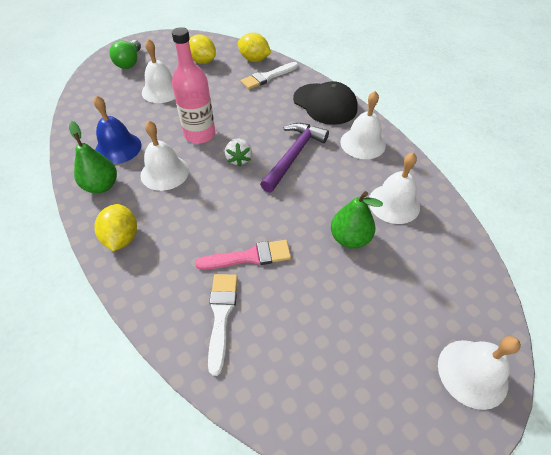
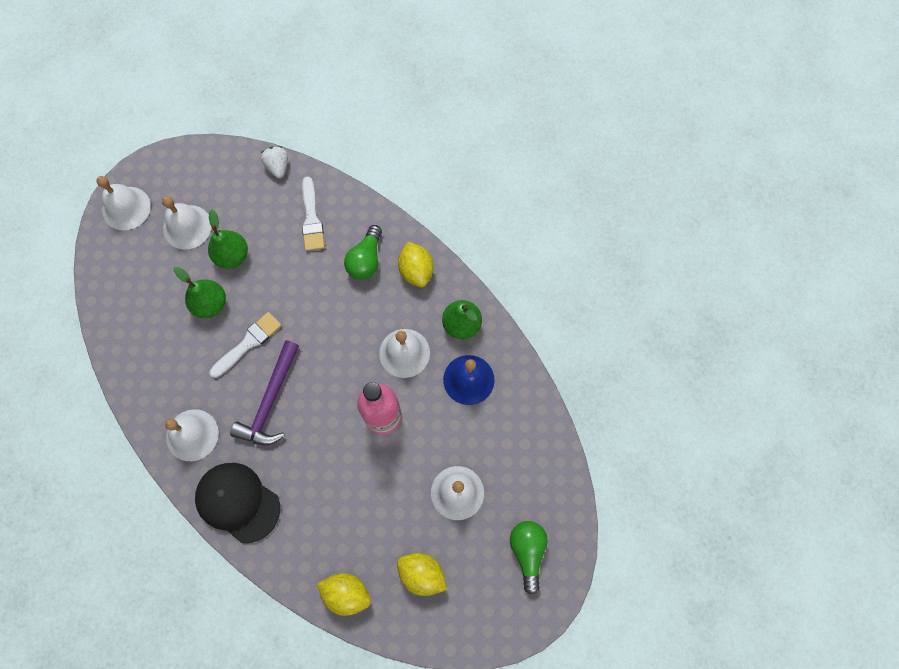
camera: 170 degrees right, 20 degrees up
(171, 257) = (366, 260): none -> green light bulb
(239, 159) = (330, 385): white strawberry -> white strawberry (278, 166)
(249, 256) = (298, 271): pink brush -> none
(267, 77) = (320, 550): white brush -> white brush (248, 343)
(324, 285) = (232, 256): none -> green pear
(394, 203) = (165, 352): white bell -> white bell (187, 227)

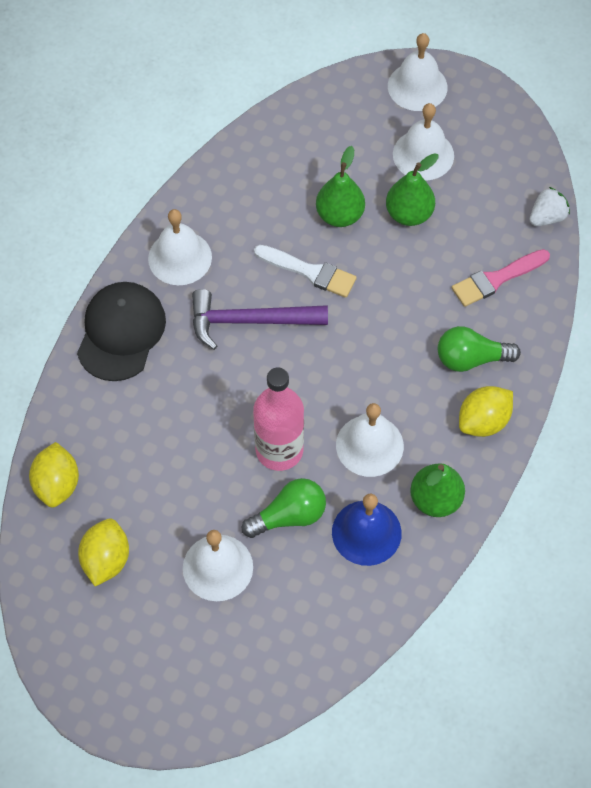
camera: 70 degrees right, 10 degrees down
(312, 219) = (496, 279): white brush -> pink brush
(527, 551) = (174, 676): green light bulb -> green light bulb (289, 516)

